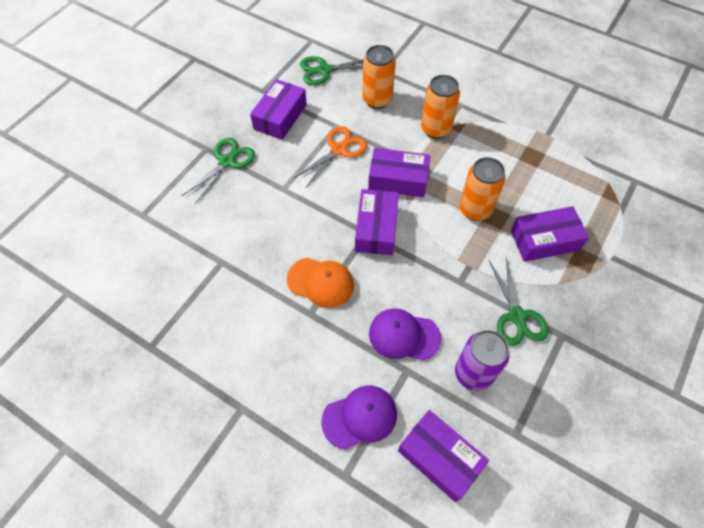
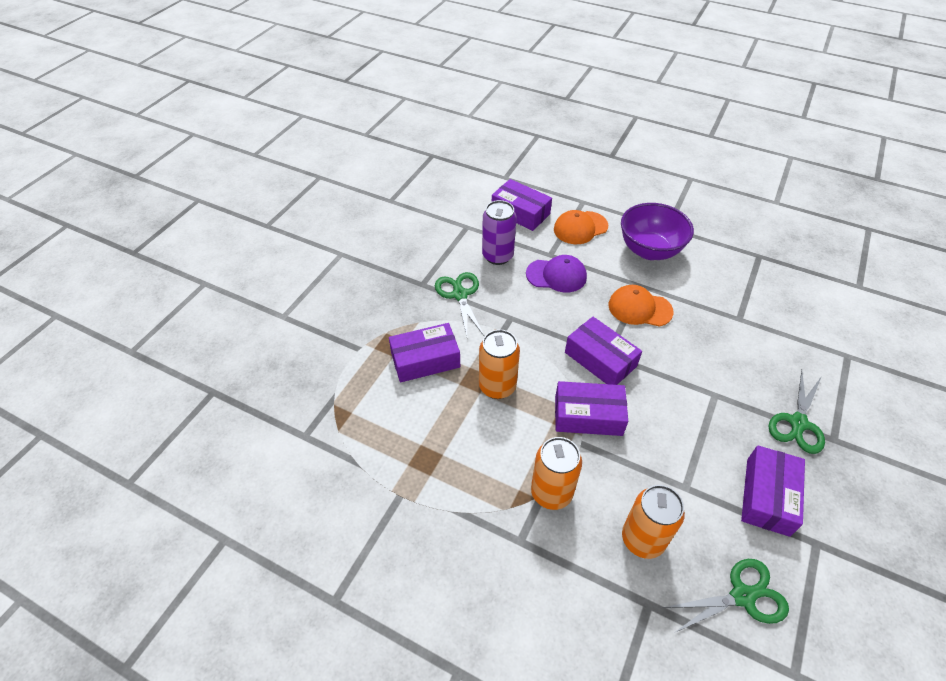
camera: 175 degrees right, 10 degrees down
(281, 367) = (649, 250): none -> purple bowl
(339, 149) = (670, 450): orange scissors -> none
(360, 417) = (580, 228): purple cap -> orange cap
(376, 228) = (600, 359): purple box -> purple box turned 45 degrees counterclockwise

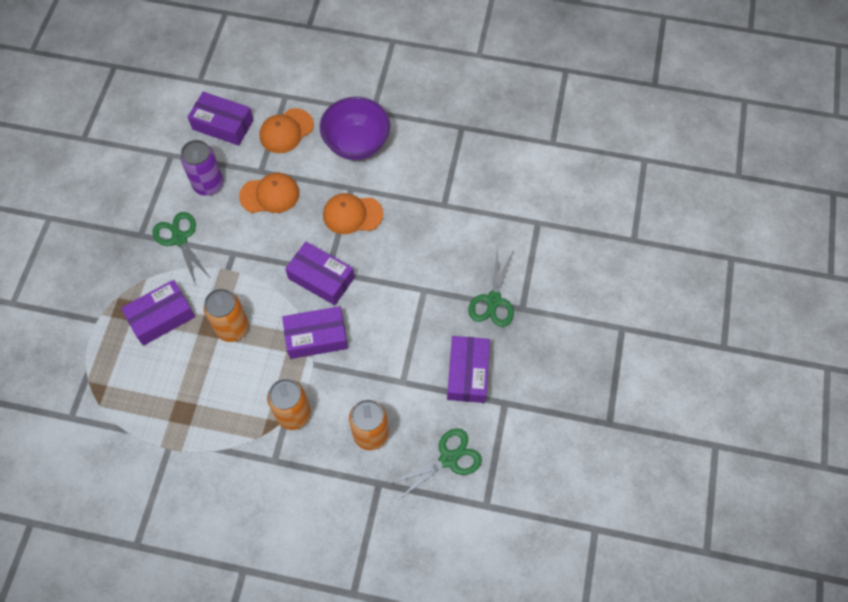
camera: 15 degrees left, 15 degrees up
(556, 275) = (270, 195): purple cap -> orange cap

